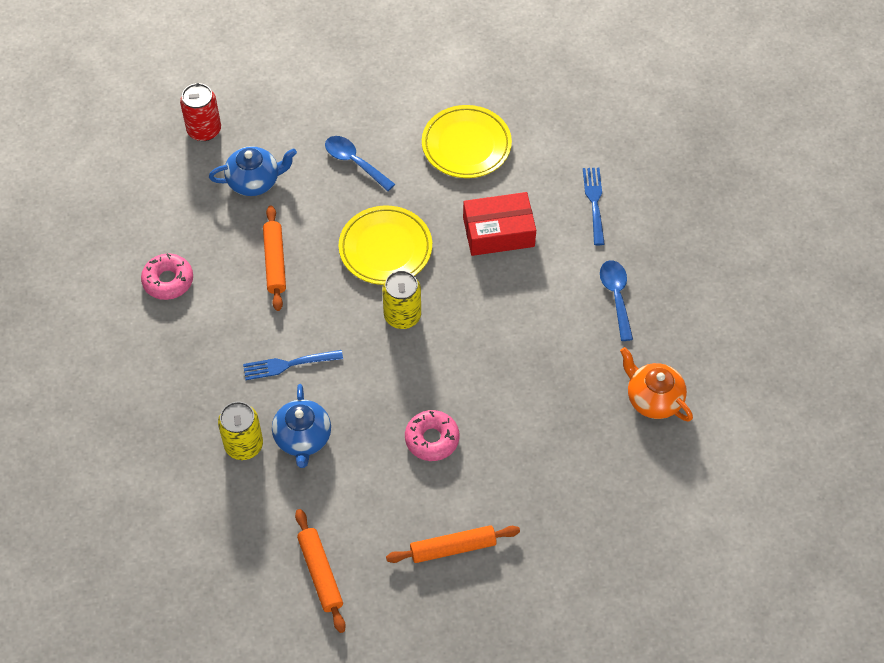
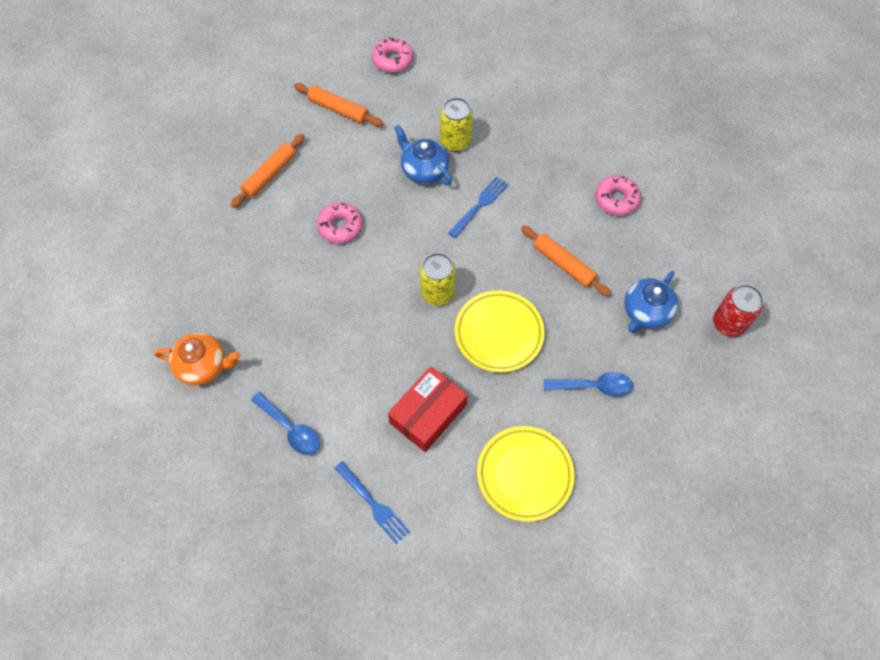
camera: 140 degrees right, 5 degrees up
(208, 593) = (392, 60): none -> pink donut

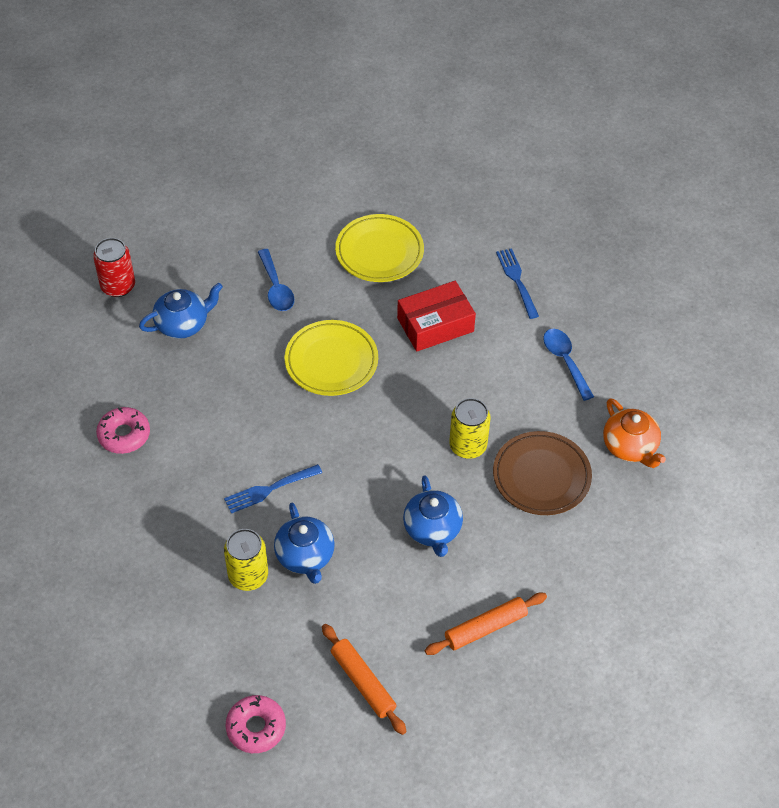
camera: 155 degrees left, 10 degrees down
(203, 366) = (630, 447): orange teapot -> orange teapot turned 150 degrees counterclockwise
(271, 305) = (541, 476): none -> brown plate
(340, 226) = (432, 530): pink donut -> blue teapot
(437, 293) = (367, 420): yellow can -> yellow can (468, 446)
(564, 264) = (226, 395): orange rolling pin -> none
(594, 386) = (276, 288): blue spoon -> blue spoon turned 135 degrees counterclockwise

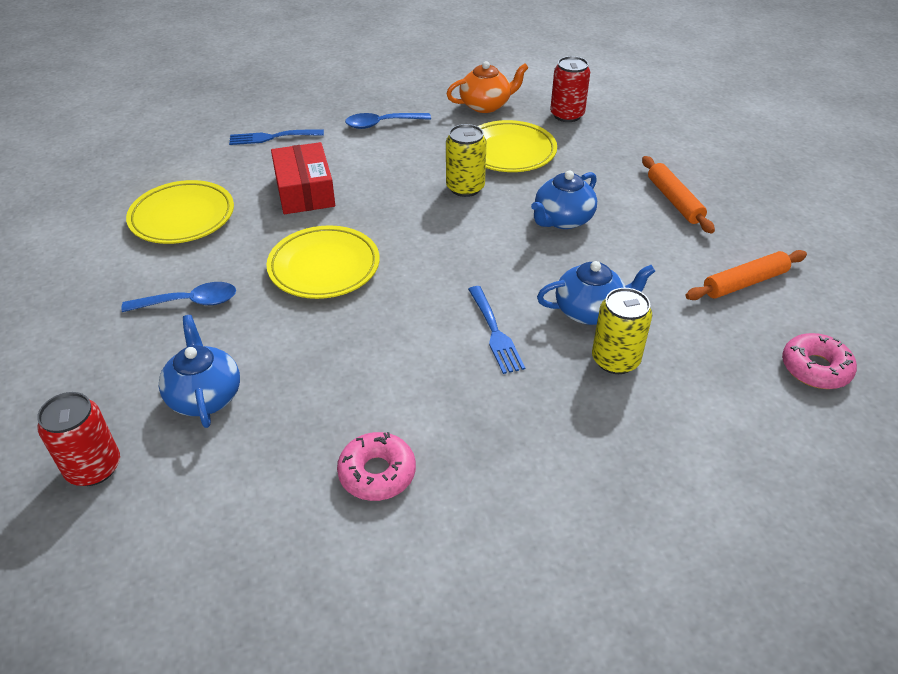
camera: 80 degrees left, 10 degrees down
(432, 530) = (562, 219): blue teapot -> blue teapot turned 135 degrees clockwise
(541, 476) = (509, 152): brown plate -> yellow plate
(631, 525) = (567, 115): none -> red can

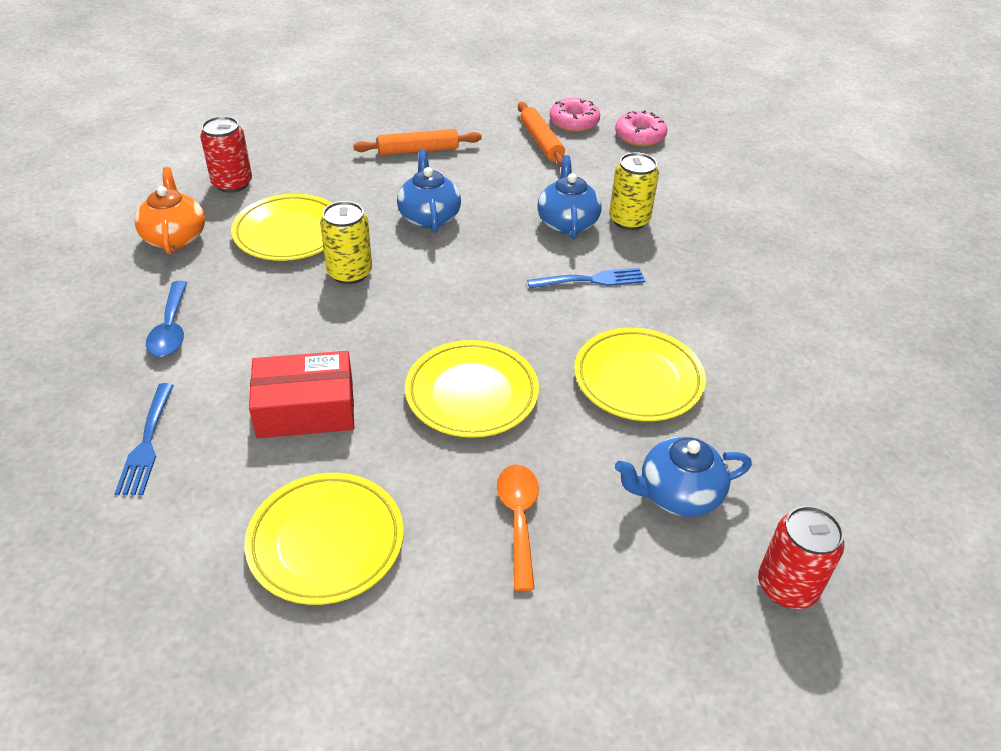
camera: 85 degrees left, 0 degrees up
(190, 302) = (518, 519): blue spoon -> orange spoon
(349, 369) = (638, 379): none -> yellow plate
(377, 473) = (765, 367): pink donut -> pink donut (574, 122)
(562, 219) = (429, 217): blue teapot -> blue teapot turned 150 degrees counterclockwise

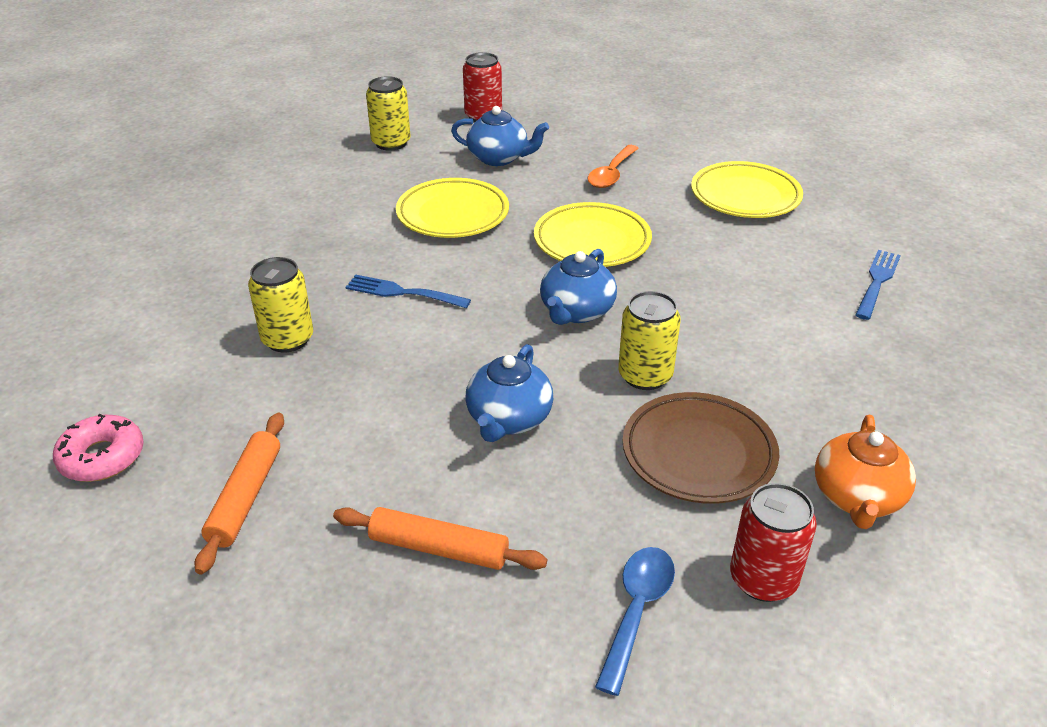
camera: 150 degrees left, 5 degrees down
(171, 329) = (859, 372): blue spoon -> blue spoon (636, 611)
(289, 233) = (698, 453): yellow plate -> brown plate
(305, 409) = (736, 268): red box -> none
(567, 223) = (356, 358): blue teapot -> blue teapot (576, 311)
(574, 122) = (151, 523): pink donut -> none
(828, 470) = (391, 143): none -> yellow can

